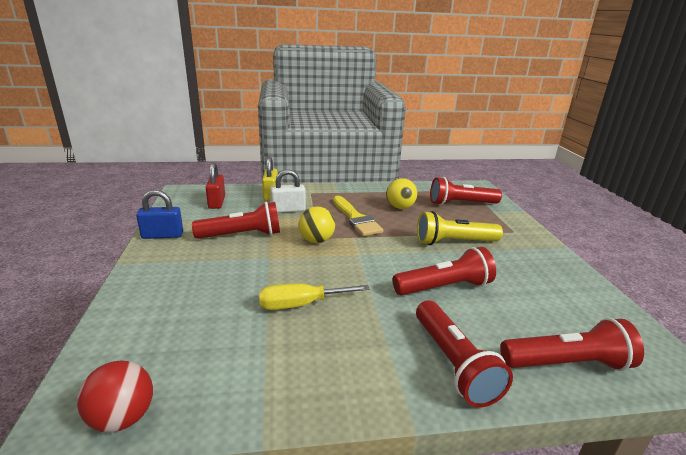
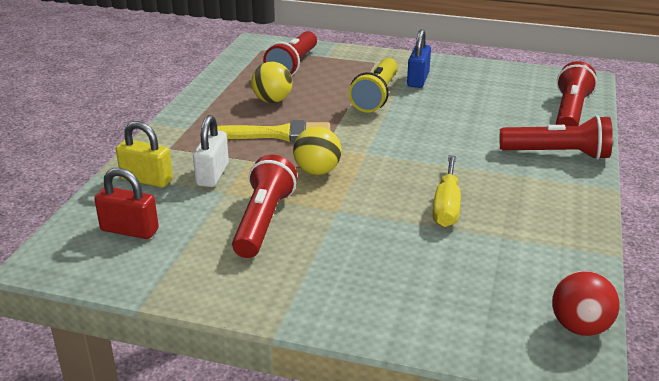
camera: 65 degrees left, 5 degrees up
(162, 235) = (211, 290): blue padlock -> blue padlock (418, 80)
(444, 287) = (454, 126): red flashlight -> none

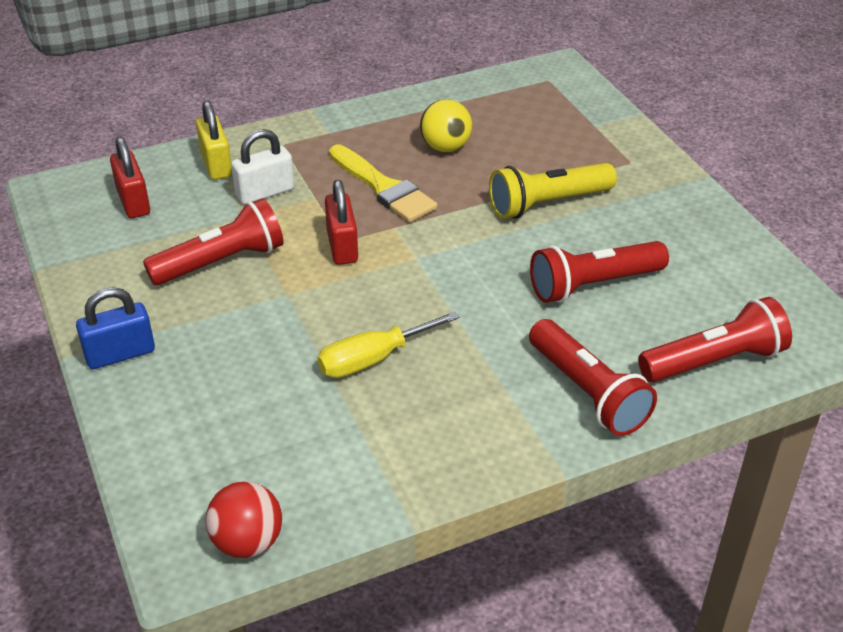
camera: 50 degrees right, 10 degrees up
(293, 65) = (541, 117): red flashlight -> red flashlight (593, 285)
(317, 171) = (342, 246): yellow ball -> red padlock
(418, 80) = (630, 211): blue padlock -> blue padlock (120, 354)

